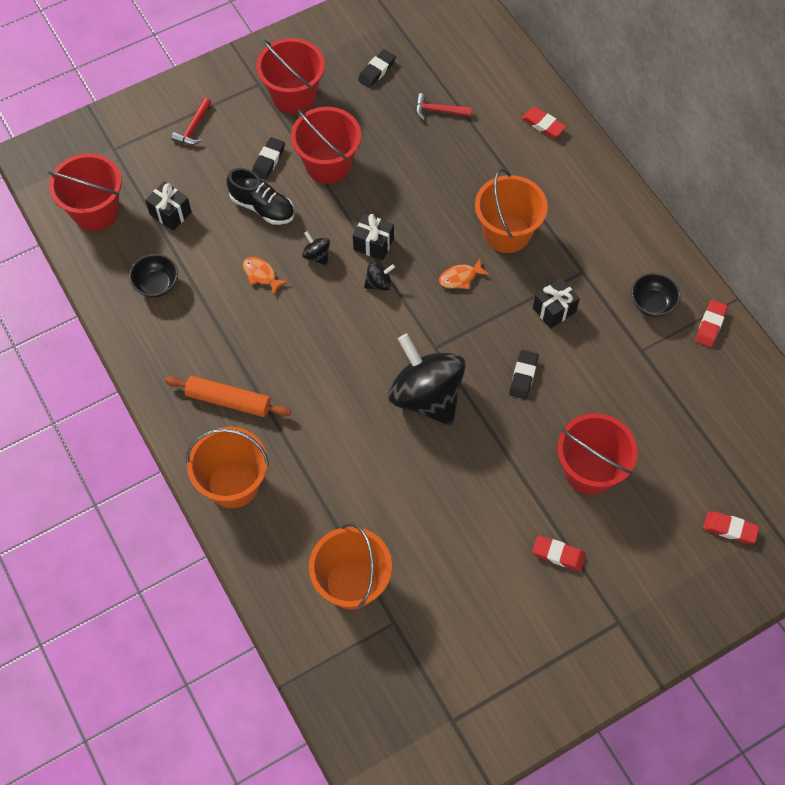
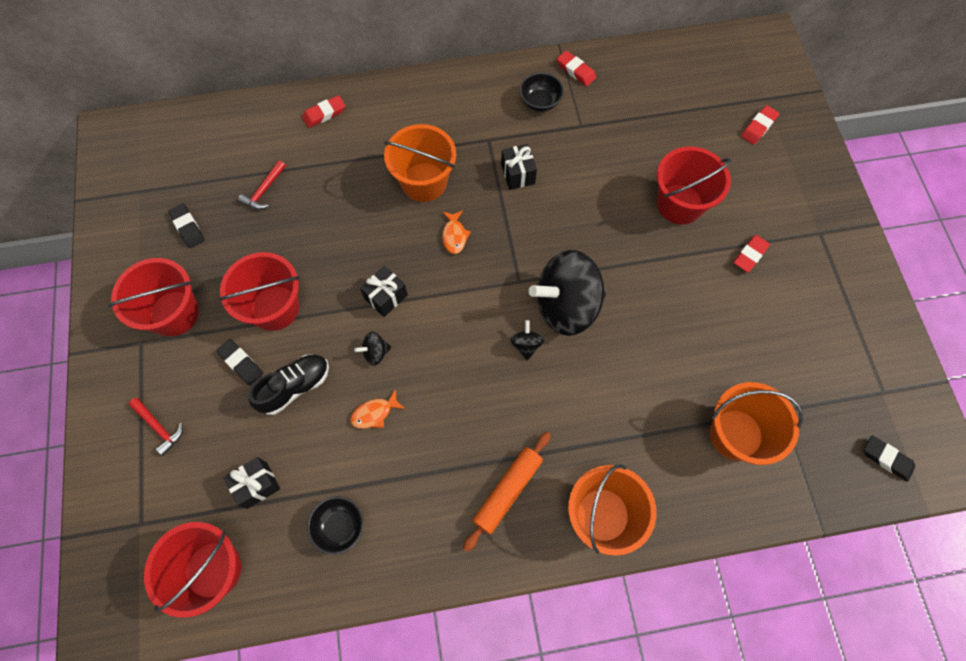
camera: 70 degrees left, 5 degrees up
(379, 283) = (431, 306): black spinning top -> black spinning top (526, 345)
(523, 376) = (574, 221): black eraser -> black eraser (886, 459)

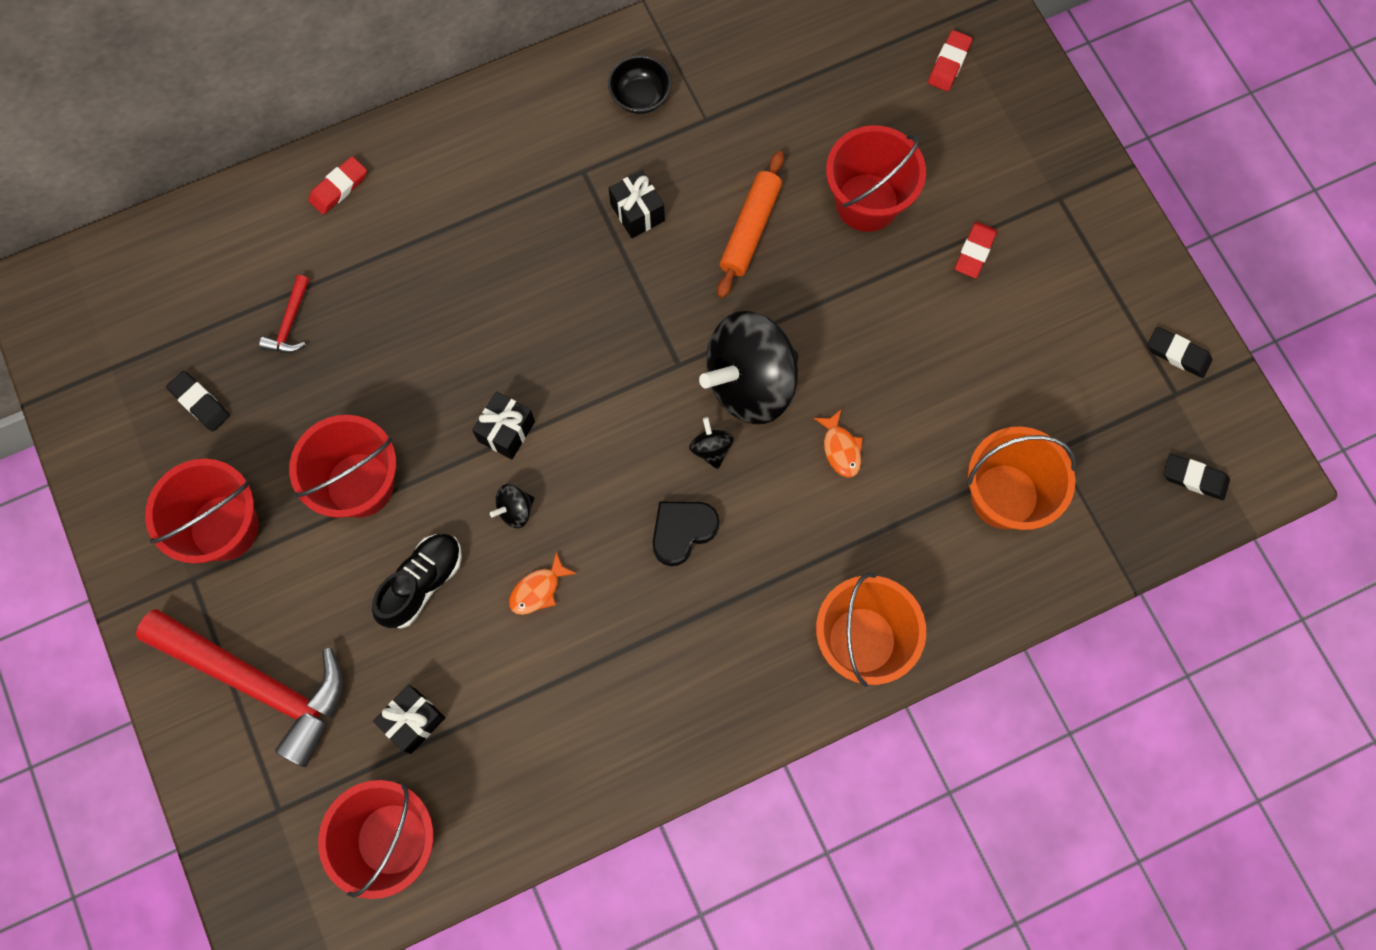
camera: 15 degrees left, 5 degrees up
(159, 427) = (259, 683): red hammer -> red hammer, size x2.41
(241, 363) = (339, 571): black eraser -> black eraser (1177, 354)
(340, 527) = (537, 743): black bowl -> none
(424, 182) = (511, 256): orange bucket -> none
(454, 235) = (575, 322): orange fish -> orange fish (840, 449)
(489, 398) = (682, 531): none -> black heart
(507, 491) = (736, 643): orange rolling pin -> orange rolling pin (750, 229)
(575, 71) = (678, 37): red eraser -> none

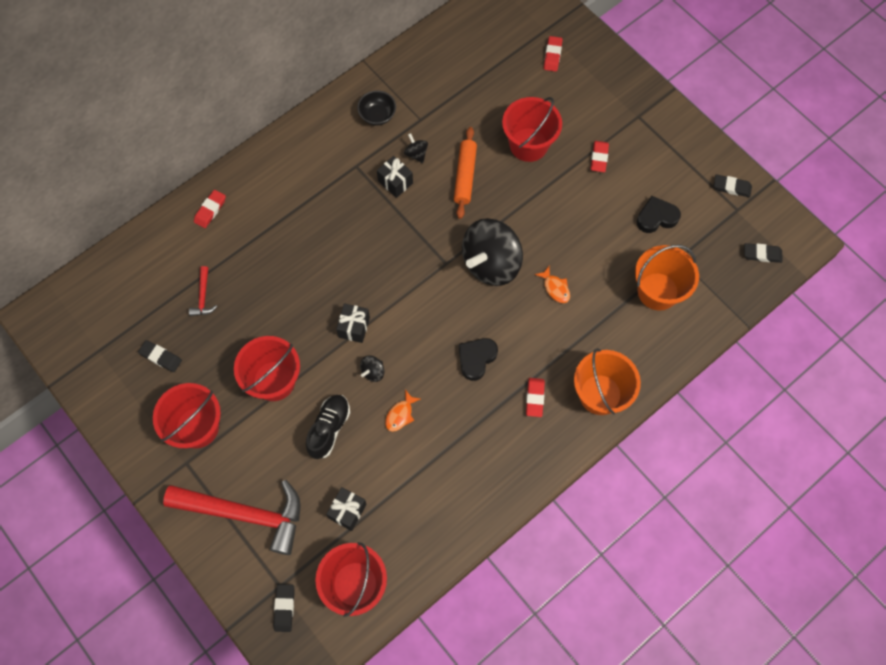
camera: 15 degrees left, 5 degrees down
(275, 846) = (284, 608): none -> black eraser
(711, 449) = (479, 307): black spinning top -> black spinning top (416, 154)
(756, 619) = (535, 398): none -> red eraser
(1039, 373) = (656, 217): none -> black heart

